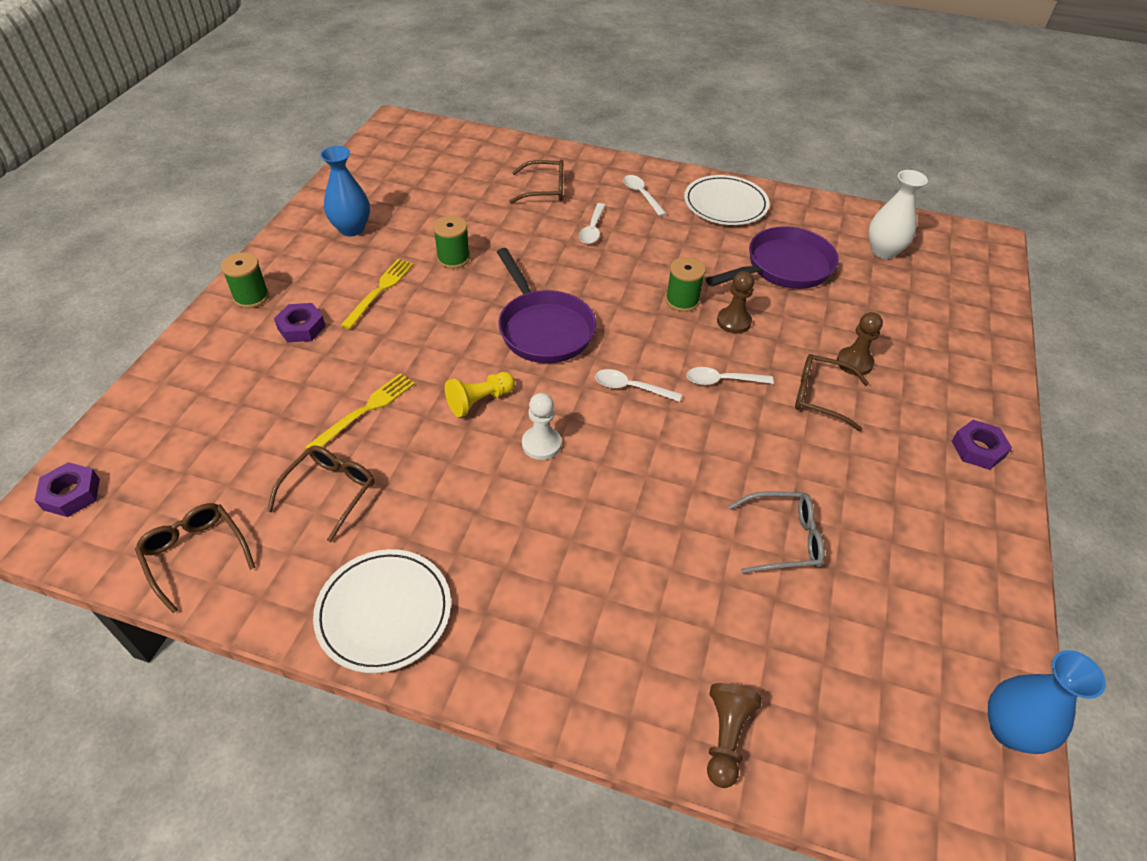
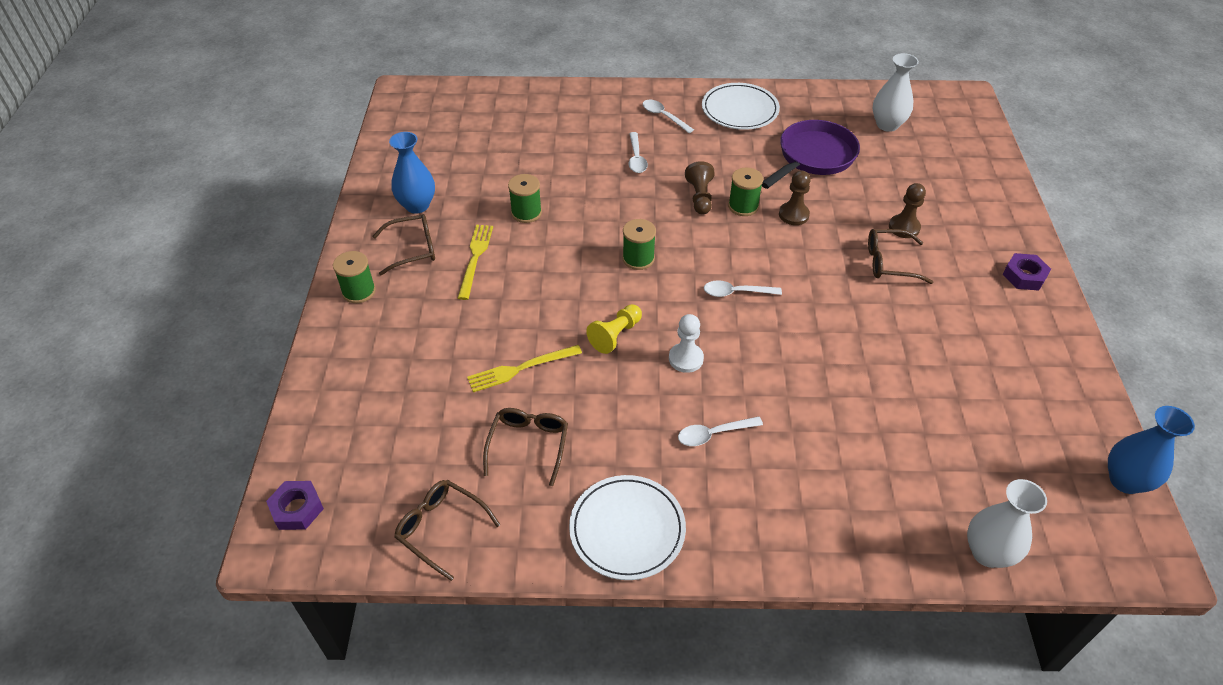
camera: 15 degrees left, 0 degrees up
(301, 327) = (422, 308): purple nut -> none
(365, 411) = (521, 368): yellow fork -> yellow fork turned 135 degrees counterclockwise
(543, 329) = (638, 258): purple pan -> green spool
(544, 189) = (575, 129): brown glasses -> brown glasses (412, 249)
(722, 380) = (807, 268): white spoon -> white spoon (713, 434)
(726, 737) = (933, 545): brown pawn -> brown pawn (700, 197)
(782, 539) = (909, 385): grey glasses -> none
(791, 767) = (988, 553): none -> white vase

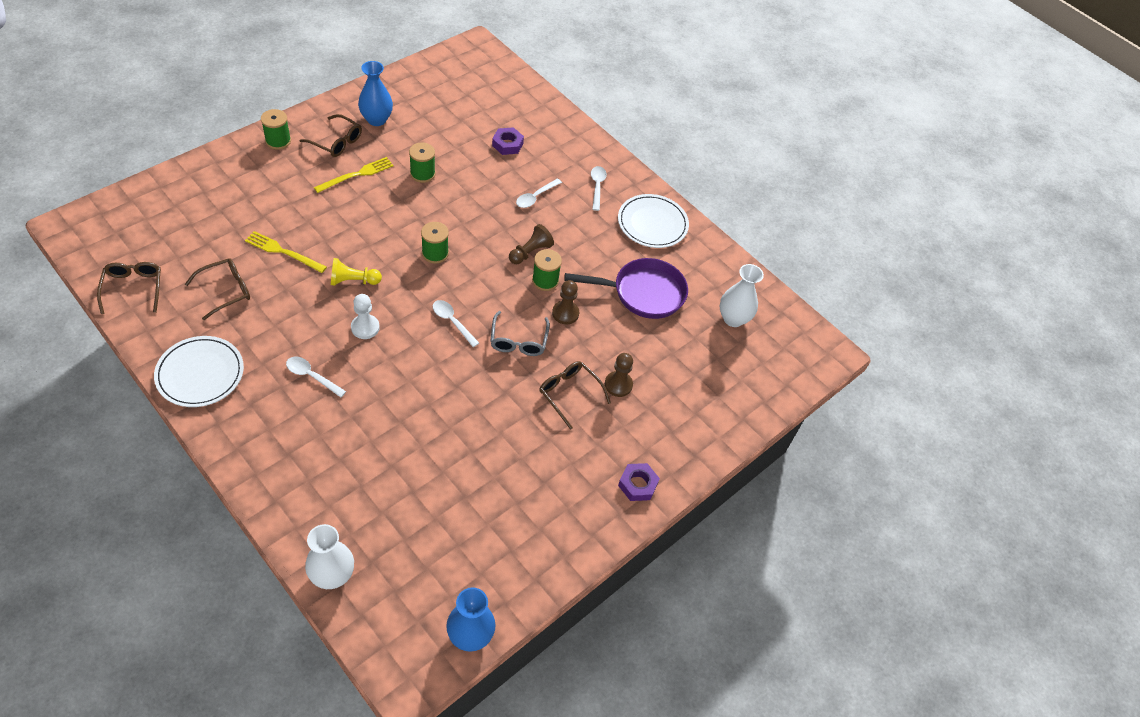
camera: 40 degrees right, 5 degrees up
(297, 509) = (98, 220): purple nut -> purple nut (507, 144)
(799, 261) = (518, 340): none -> grey glasses

